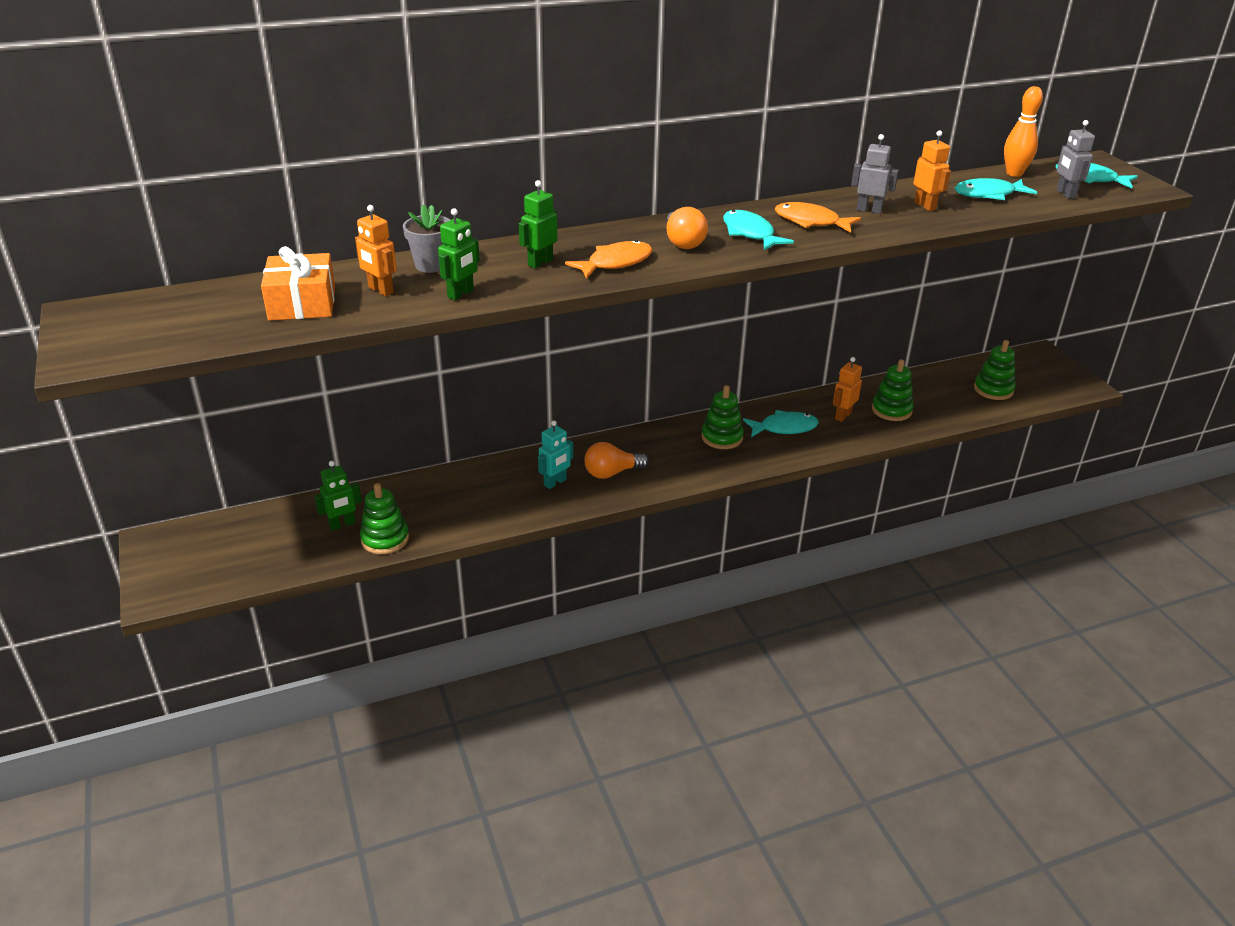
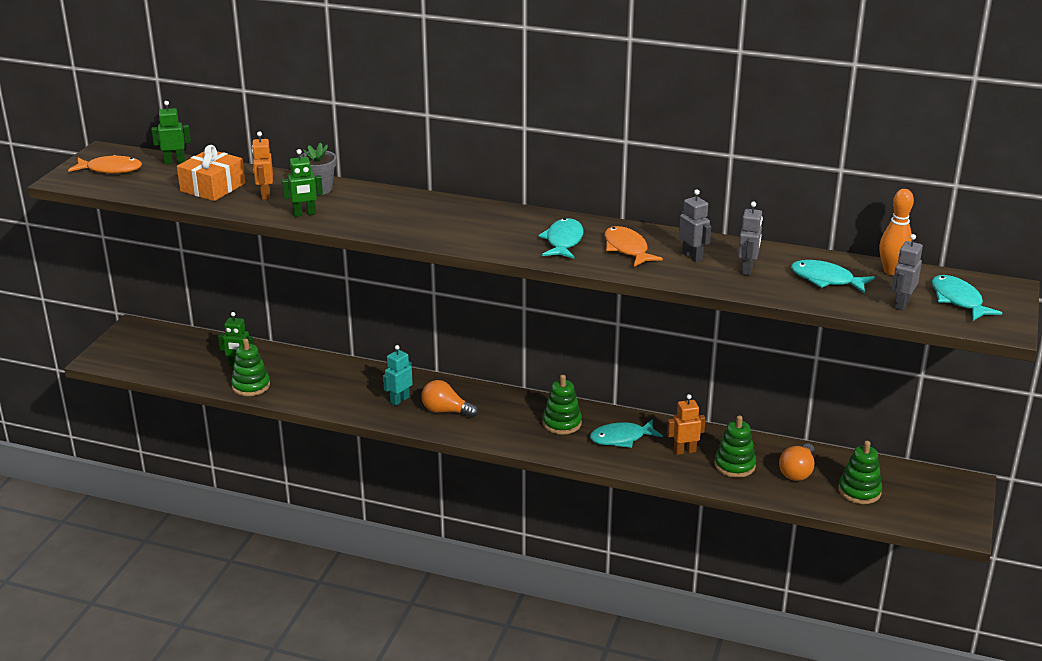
camera: 40 degrees right, 5 degrees down
(540, 262) = (385, 211): green robot -> green robot (174, 162)
(555, 482) = (399, 400): turquoise robot -> turquoise robot turned 135 degrees clockwise
(615, 263) = (432, 228): orange fish -> orange fish (110, 169)
(683, 242) = (504, 230): orange light bulb -> orange light bulb (797, 472)
(784, 428) = (621, 438): turquoise fish -> turquoise fish turned 135 degrees clockwise
(925, 206) = (747, 269): orange robot -> grey robot

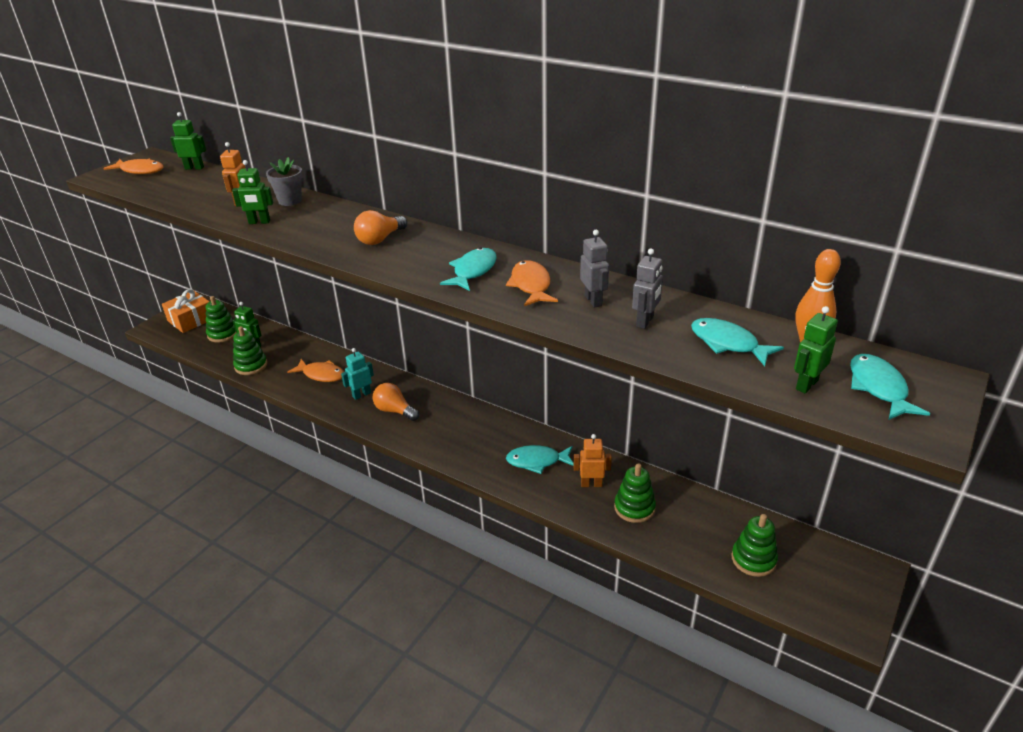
camera: 15 degrees right, 5 degrees up
(213, 187) = (205, 192): orange gift -> orange gift (191, 320)
(341, 385) = (321, 375): none -> orange fish
(562, 423) = (489, 437): green stacking toy -> green stacking toy (223, 334)
(797, 472) = (695, 525): orange light bulb -> orange light bulb (380, 239)
(901, 304) = (806, 384): grey robot -> green robot

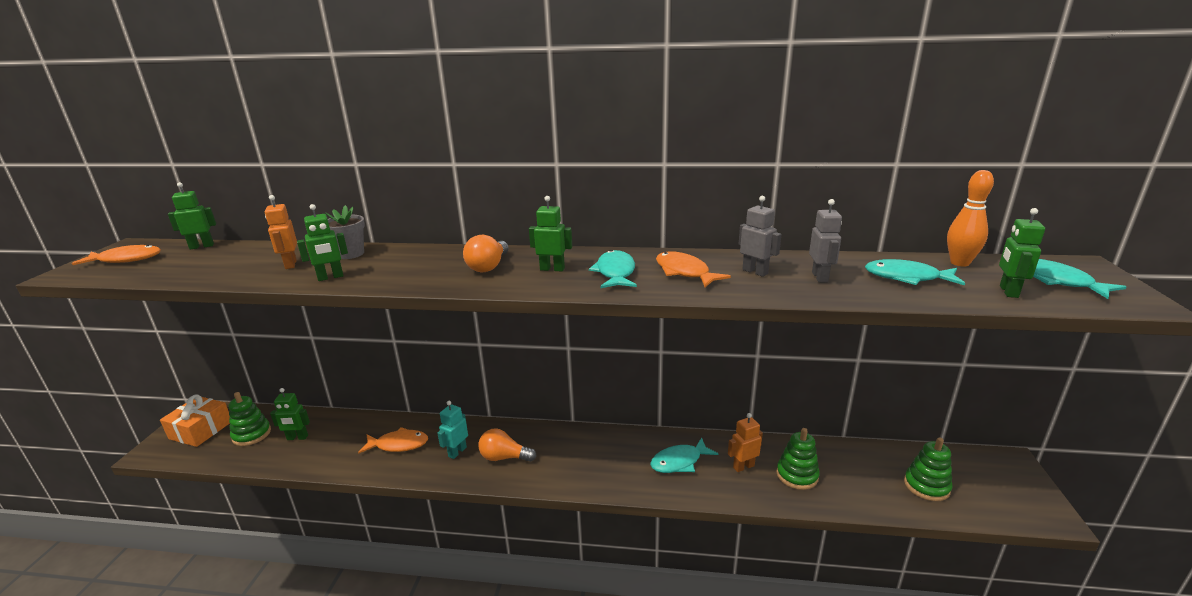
camera: 25 degrees left, 10 degrees down
(251, 365) = (306, 458): green stacking toy -> none
(426, 254) = (552, 269): none -> green robot

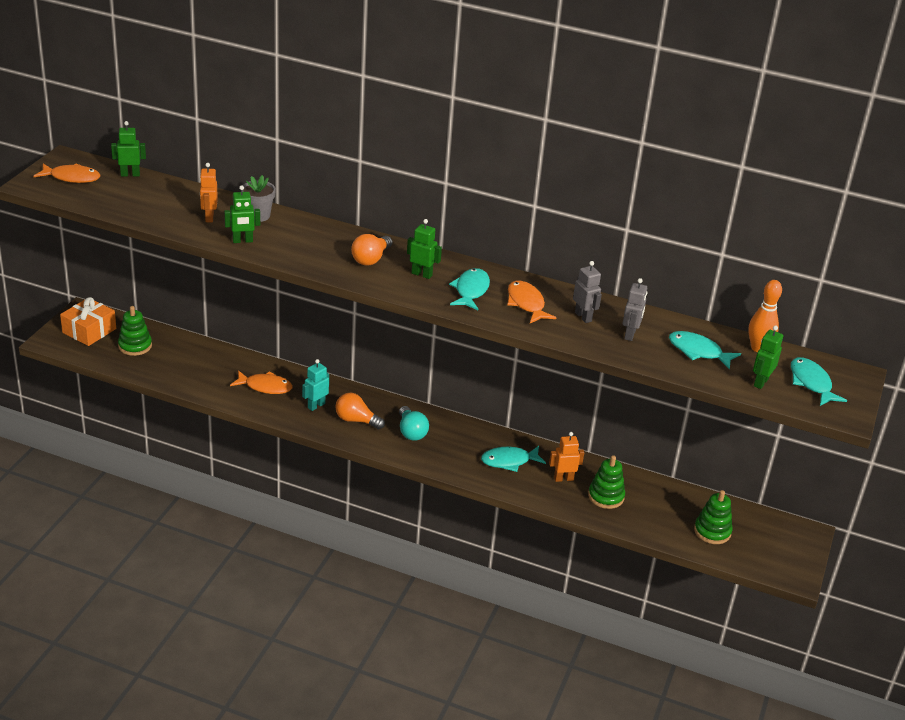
camera: 10 degrees right, 10 degrees up
(297, 438) = (175, 359): green robot -> none
(566, 455) = (411, 432): none -> turquoise light bulb

